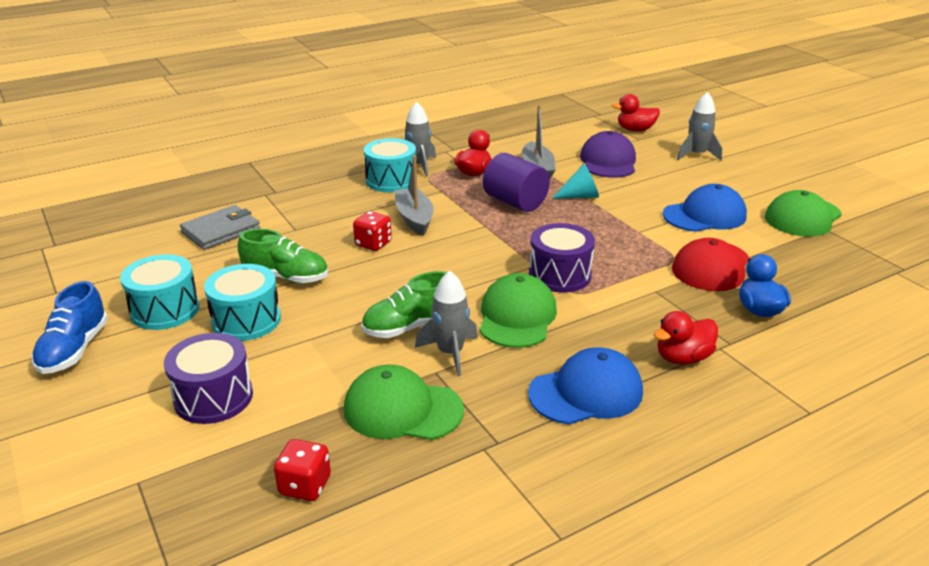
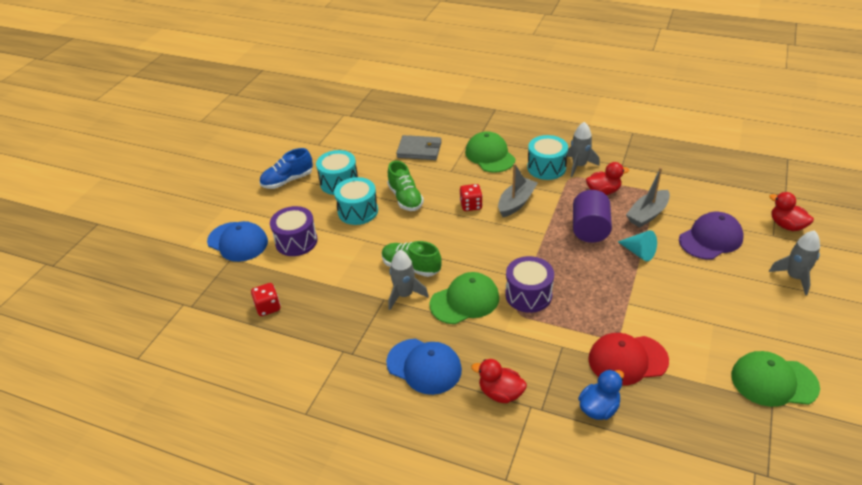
camera: 55 degrees right, 10 degrees up
(402, 409) = (344, 305): green cap -> green cap (490, 155)
(704, 215) = (697, 325): blue cap -> blue cap (238, 242)

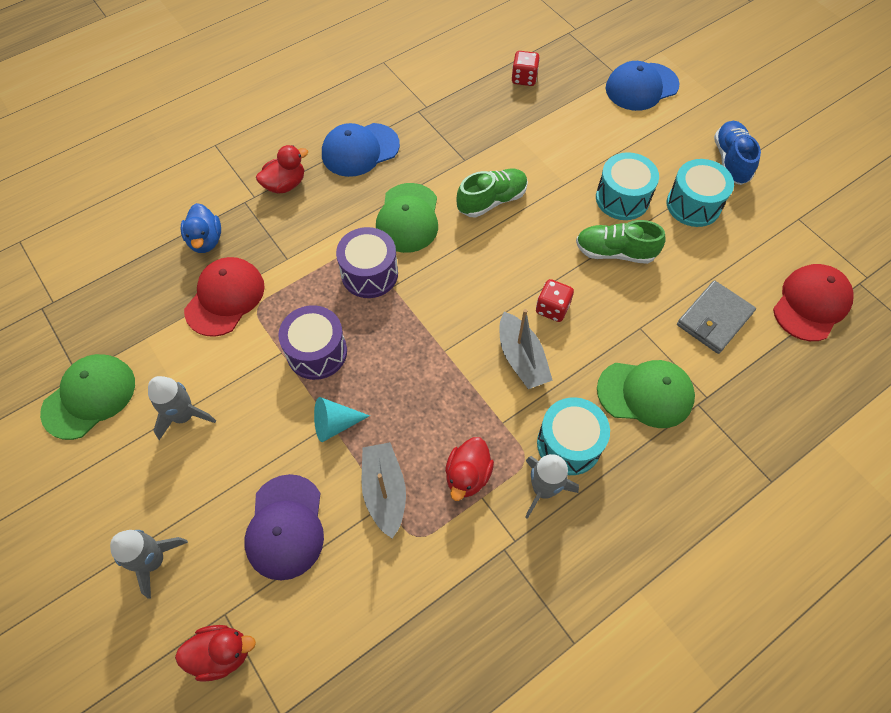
camera: 120 degrees right, 20 degrees up
(296, 241) = (607, 129): purple drum -> purple drum (317, 352)
(378, 125) = (811, 304): none -> red cap
(404, 295) = (456, 177): grey rocket -> grey rocket (184, 416)
(590, 229) = (412, 402): purple cylinder -> none

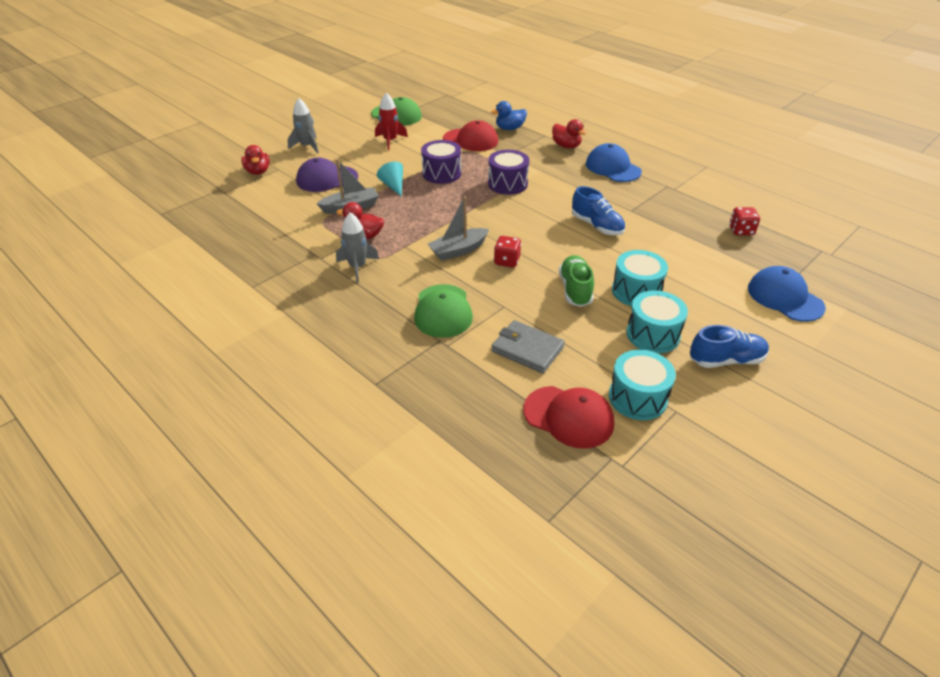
camera: 80 degrees right, 20 degrees down
(184, 416) = (390, 141): grey rocket -> red rocket
(408, 218) = (561, 193): green cap -> none
(492, 201) = (597, 226): green shoe -> blue shoe
(569, 444) = (393, 276): turquoise drum -> turquoise drum (637, 398)

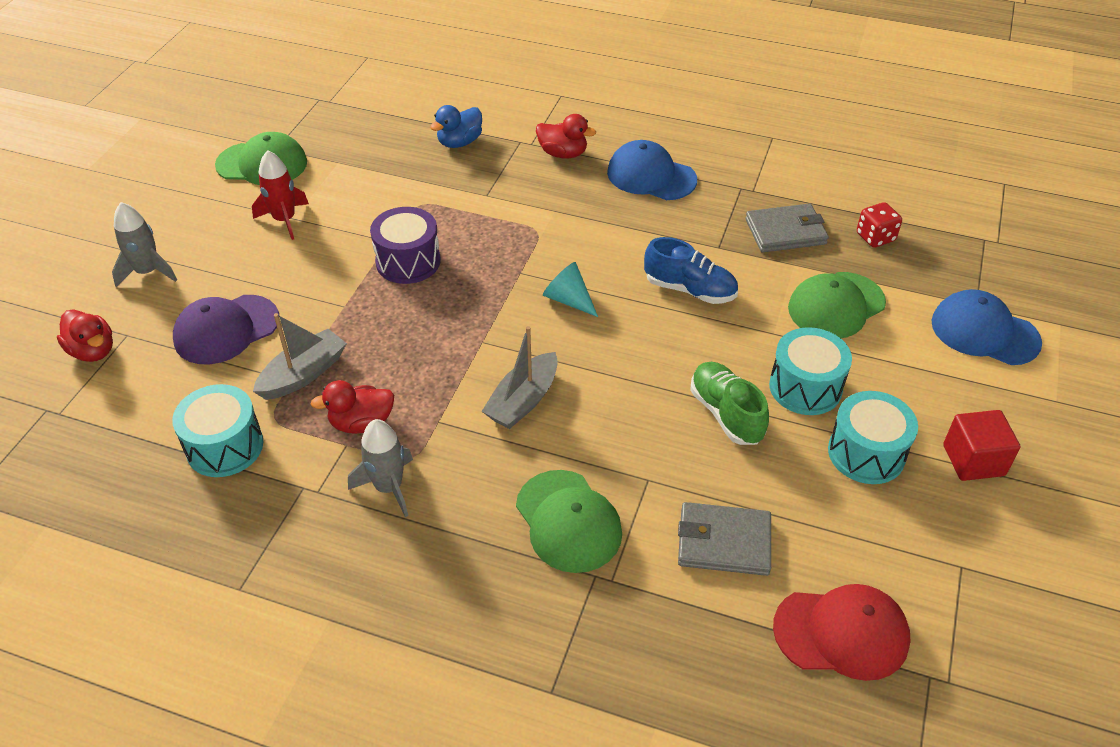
camera: 25 degrees left, 5 degrees up
(393, 186) = (346, 309): turquoise cone -> turquoise cone (568, 300)
(471, 140) = (414, 182): red cap -> none
(507, 184) = (520, 251): purple drum -> none
(507, 261) = (604, 396): red dice -> none
(637, 398) = (906, 565): turquoise drum -> turquoise drum (225, 446)
(680, 213) = (785, 231): none -> grey wallet
(687, 257) = (836, 305): none -> green cap
(726, 360) = (973, 460): blue shoe -> red cube

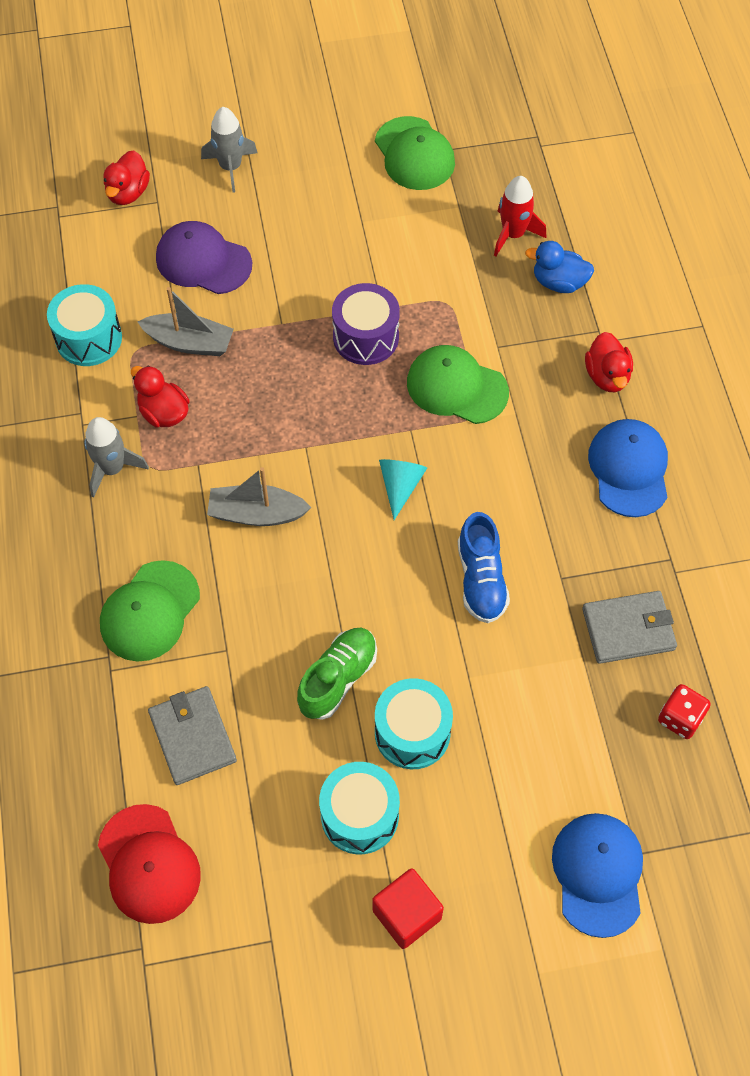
camera: 60 degrees right, 15 degrees up
(284, 220) = (355, 217): red rocket -> red rocket (513, 234)
(785, 231) = (628, 629): grey wallet -> grey wallet turned 60 degrees counterclockwise
(836, 305) = (545, 718): green cap -> green cap (456, 387)

